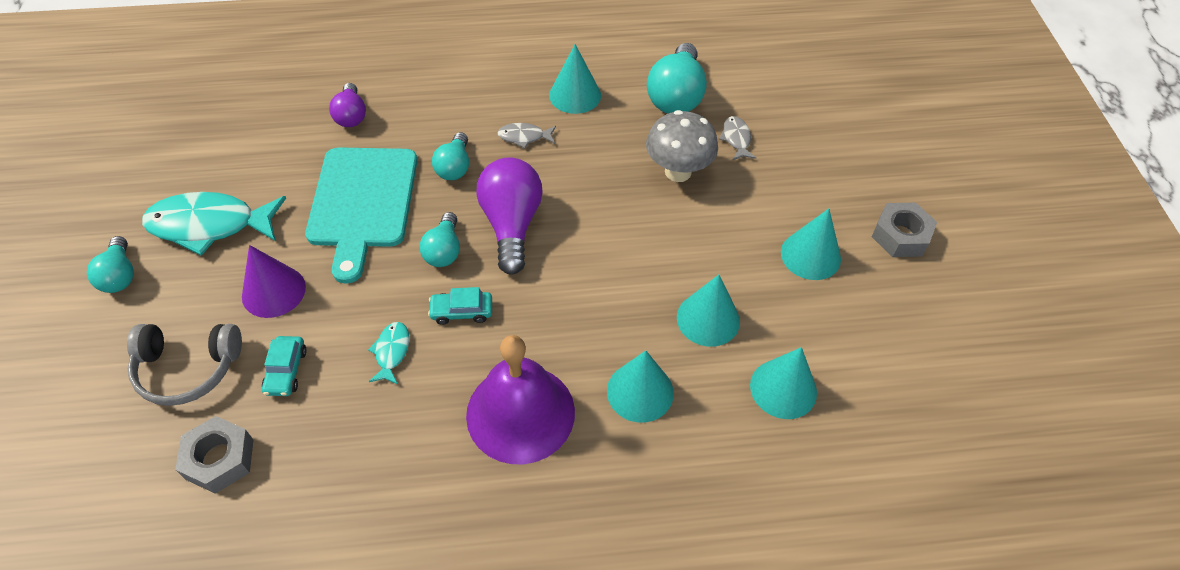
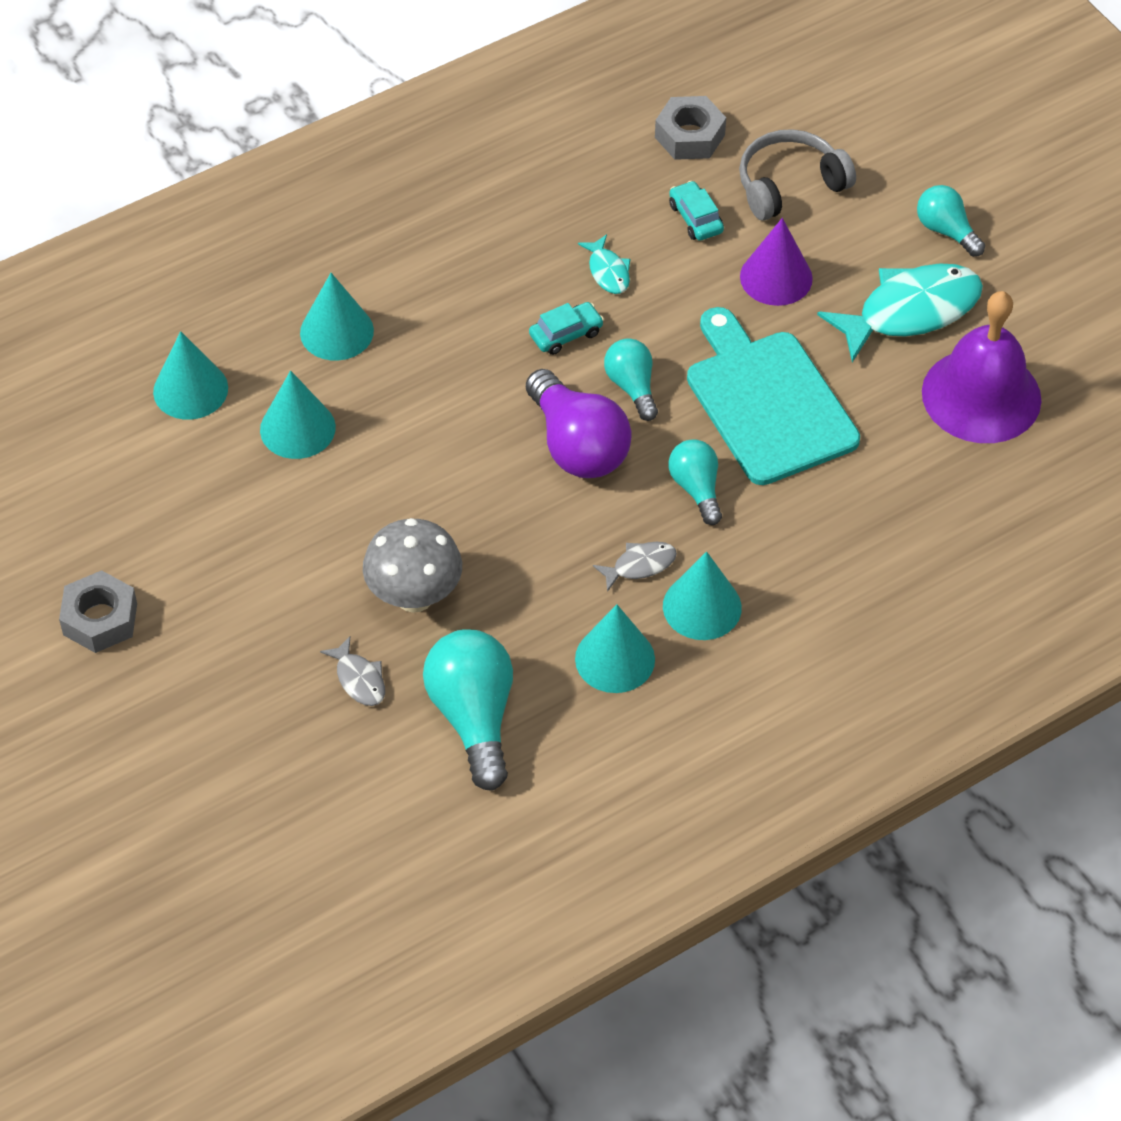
camera: 155 degrees right, 0 degrees up
(351, 115) = (881, 504): purple light bulb -> none
(520, 413) = (444, 270): purple bell -> purple bell (981, 395)
(810, 255) = (205, 548): turquoise cone -> turquoise cone (702, 607)

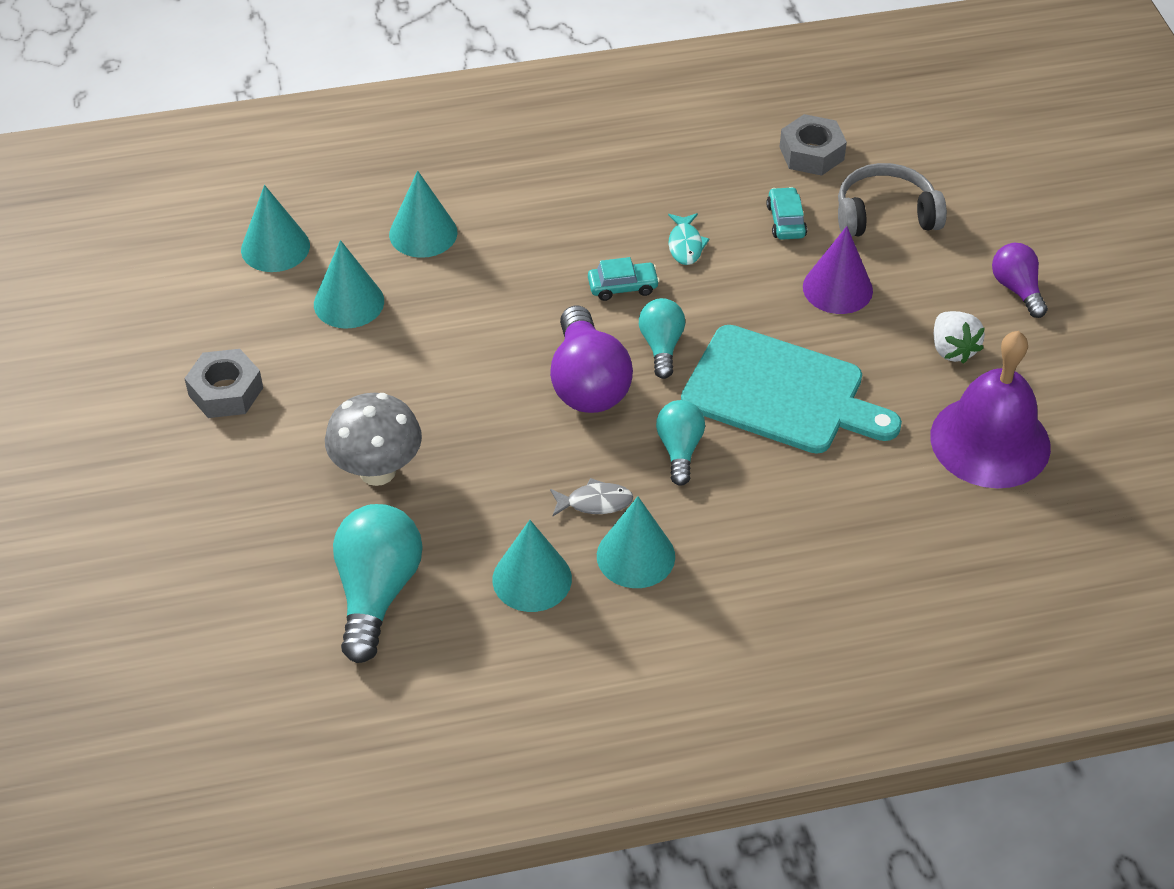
camera: 20 degrees right, 5 degrees down
(100, 619) = (98, 412): grey nut -> grey nut (226, 392)
(359, 679) = (292, 528): grey fish -> none
(767, 402) = (781, 392): turquoise cutting board -> turquoise cutting board turned 120 degrees clockwise
(910, 311) = (952, 349): turquoise fish -> white strawberry
(946, 231) = (1017, 289): turquoise light bulb -> purple light bulb

